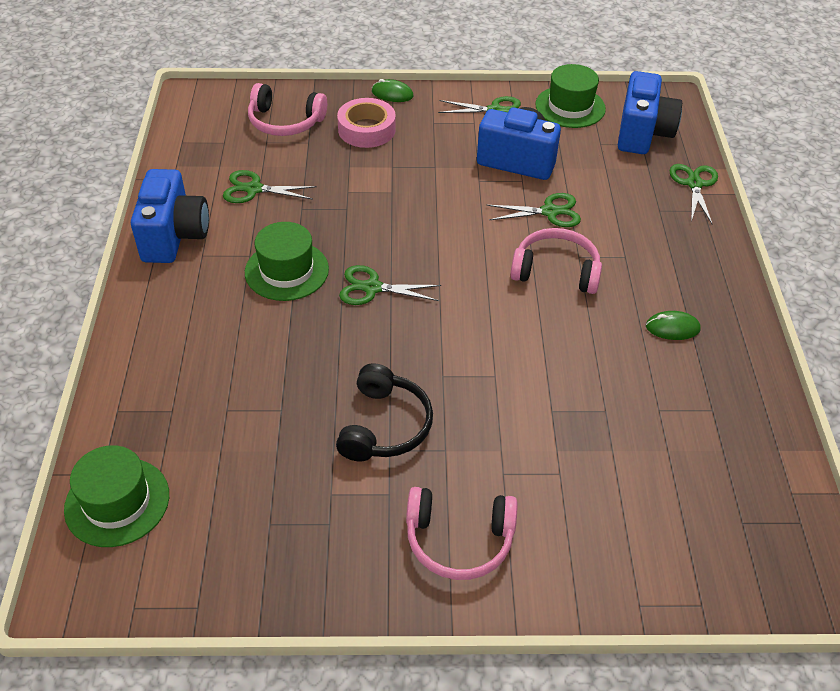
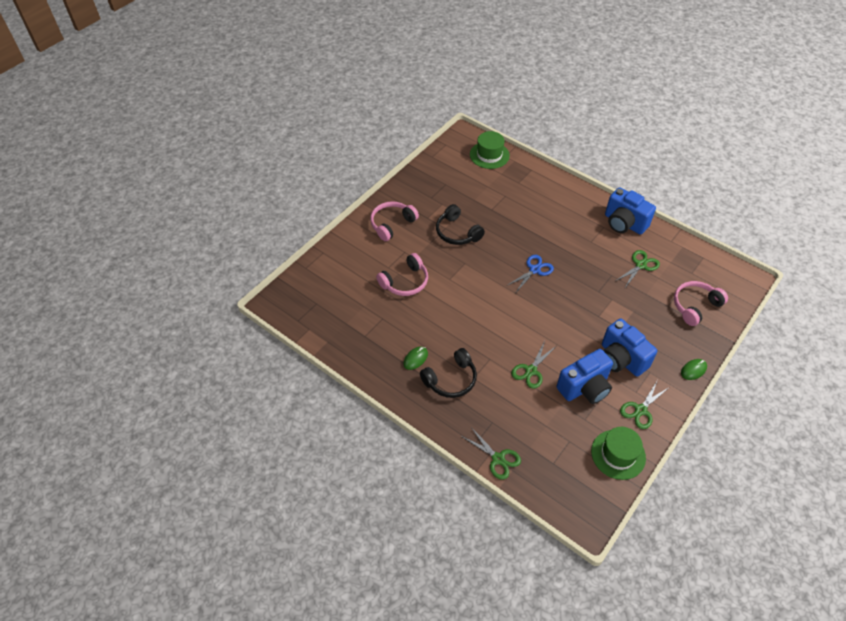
camera: 130 degrees right, 5 degrees up
(287, 271) = (570, 248): green hat -> none
(366, 129) = (663, 337): pink tape -> none
(372, 288) = (534, 270): green scissors -> blue scissors
(556, 271) = (488, 342): pink headphones -> pink headphones (405, 282)
(642, 134) = (562, 472): blue camera -> blue camera (621, 359)
(655, 275) = (451, 379): none -> black headphones

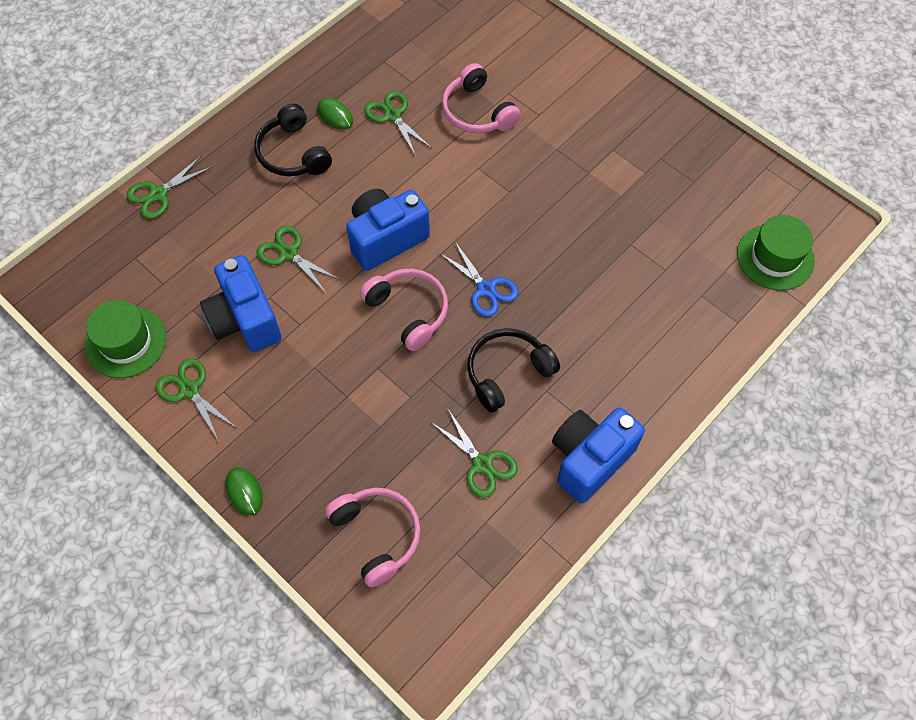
camera: 95 degrees right, 10 degrees up
(392, 224) = (599, 102): pink headphones -> pink headphones (408, 311)
(412, 326) = (392, 115): none -> green scissors
(457, 232) = (577, 187): black headphones -> black headphones (507, 372)
(621, 359) = (286, 383): blue camera -> blue camera (386, 239)

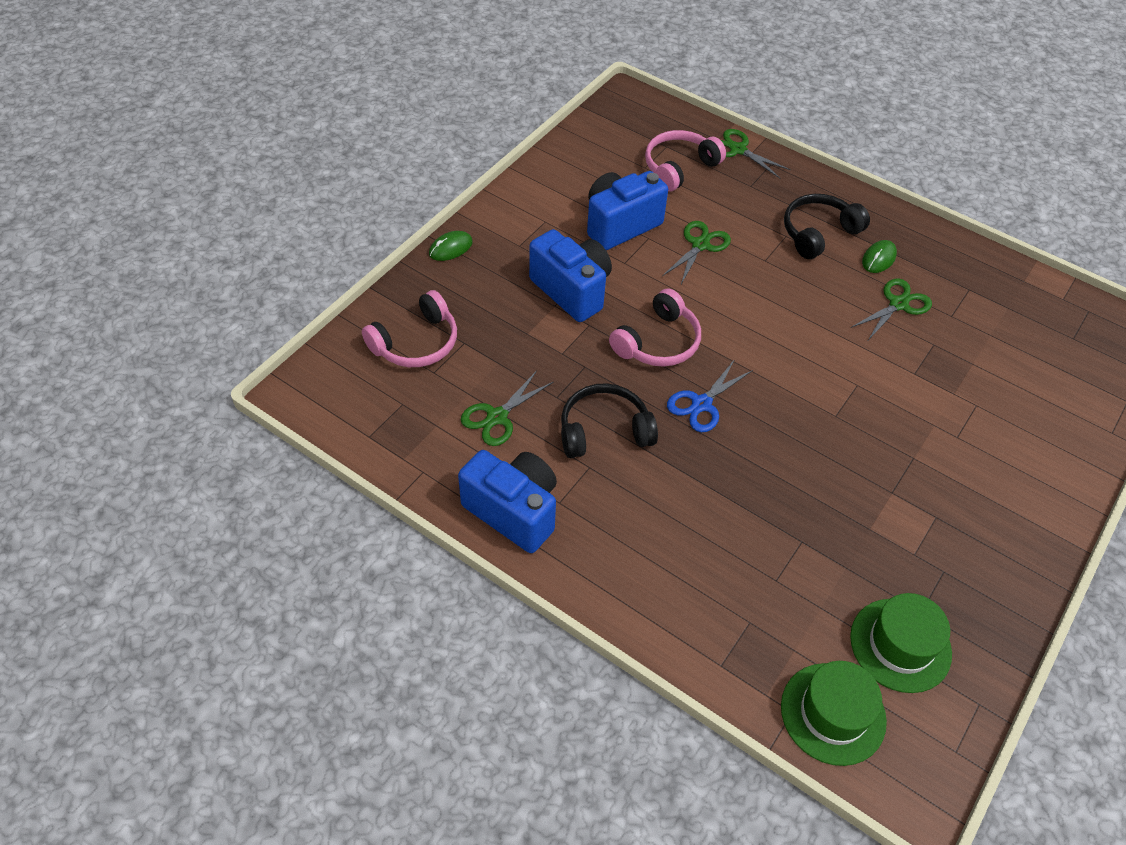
camera: 80 degrees right, 10 degrees down
(126, 342) = (581, 154): green hat -> green hat (900, 645)
(189, 390) = (542, 200): green scissors -> none
(386, 239) = (739, 315): blue camera -> blue camera (572, 290)
(477, 112) = (935, 377): pink headphones -> pink headphones (679, 167)
(507, 372) = (604, 430): black headphones -> black headphones turned 60 degrees counterclockwise

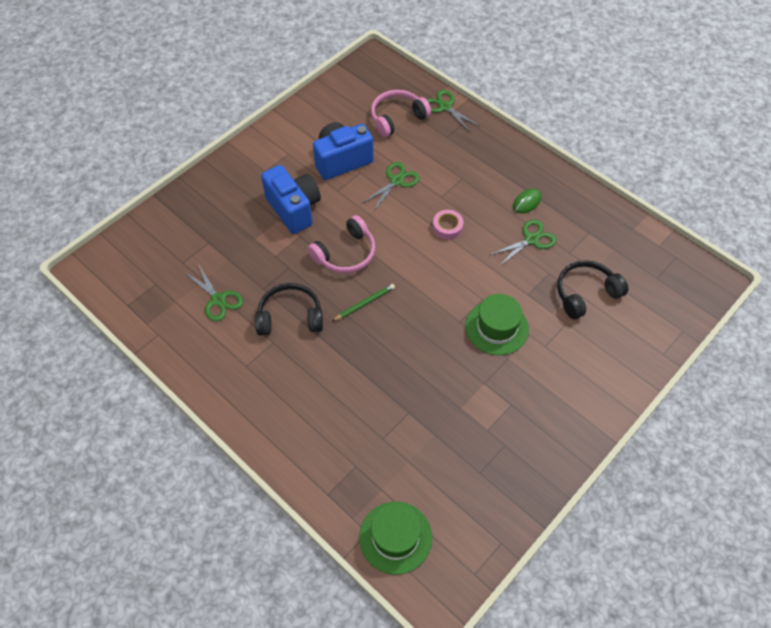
camera: 10 degrees right, 5 degrees up
(416, 343) = (175, 239): pink headphones -> none
(450, 248) = (216, 169): green mouse -> none
(497, 417) = (218, 299): green scissors -> green scissors turned 90 degrees counterclockwise
(513, 511) = (213, 369): blue camera -> none
(701, 404) = (364, 303): blue scissors -> green pencil
(784, 297) = (447, 227): none -> pink tape
(818, 233) = (487, 178): black headphones -> black headphones (585, 293)
(900, 645) = (457, 494): green hat -> green hat (496, 327)

